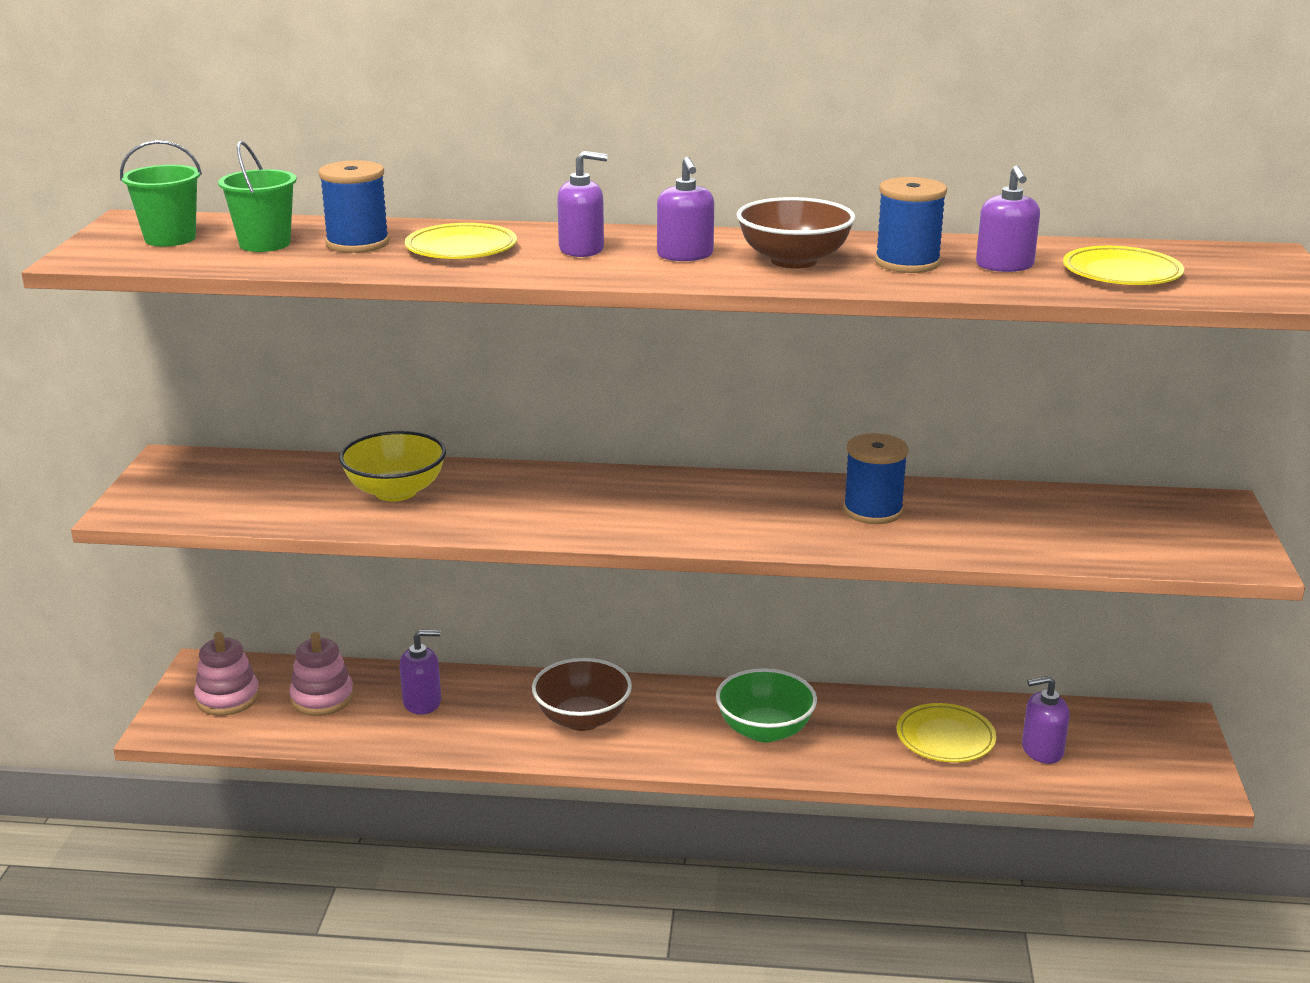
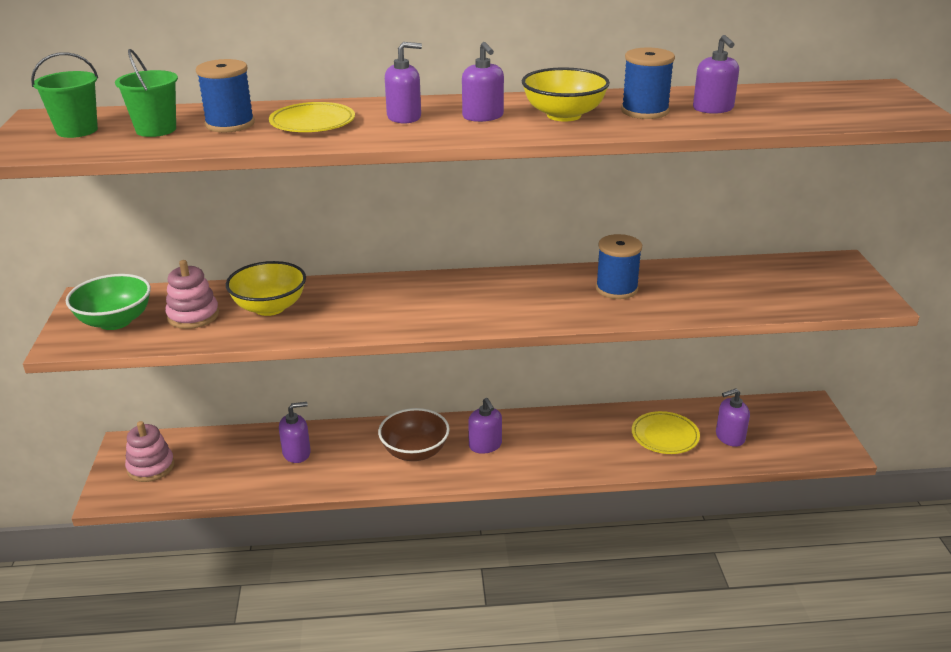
camera: 10 degrees left, 5 degrees up
(322, 698) = (222, 459): pink stacking toy -> pink stacking toy (193, 316)
(682, 721) = (485, 445): none -> purple soap dispenser
(765, 730) = (543, 445): green bowl -> green bowl (115, 321)
(793, 261) = (564, 115): brown bowl -> yellow bowl
(1121, 273) = (795, 109): yellow plate -> none

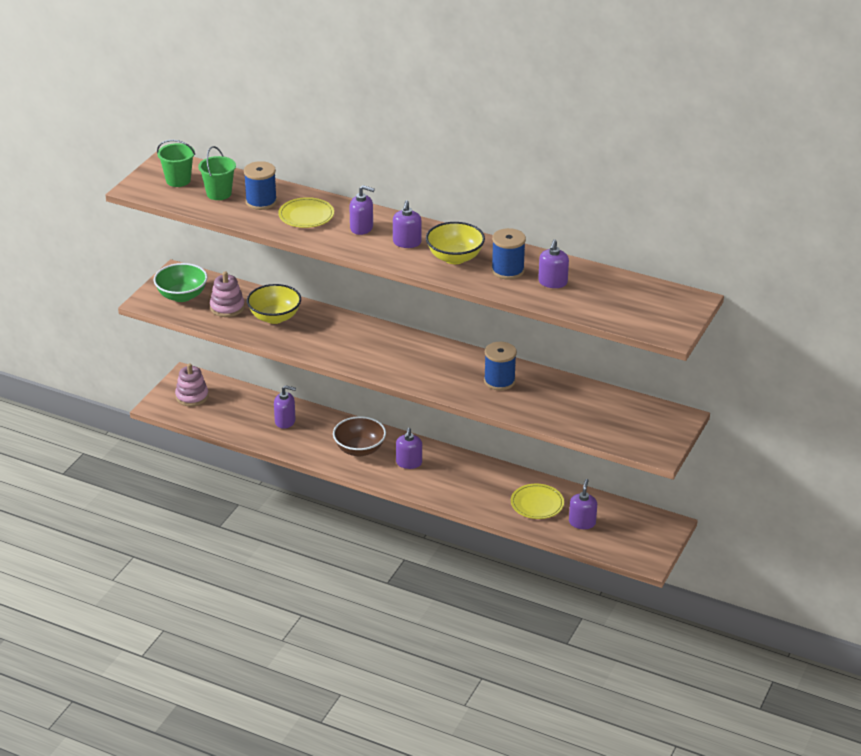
camera: 30 degrees right, 5 degrees up
(730, 437) = (582, 522): purple soap dispenser -> purple soap dispenser turned 90 degrees clockwise

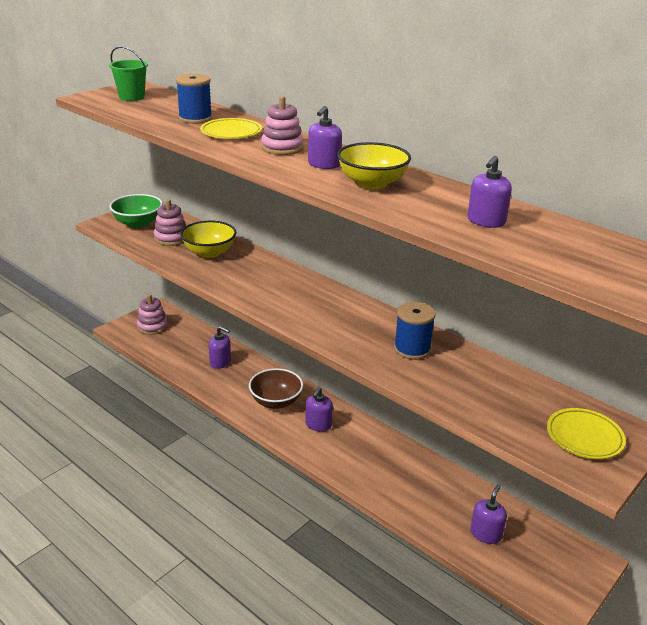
camera: 15 degrees right, 5 degrees down
(219, 193) = (160, 109): green bucket -> none
(361, 228) = (282, 148): purple soap dispenser -> pink stacking toy
(507, 270) = (431, 203): blue spool -> none
(537, 504) = (439, 499): yellow plate -> yellow plate (584, 437)

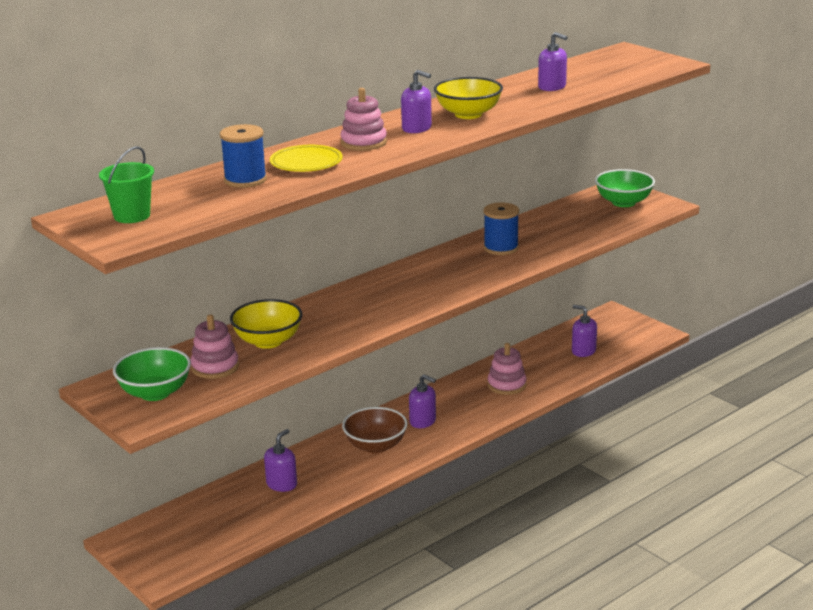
camera: 80 degrees left, 5 degrees down
(152, 326) = (168, 543): pink stacking toy -> pink stacking toy (506, 385)
(584, 437) = (623, 202): yellow plate -> green bowl

